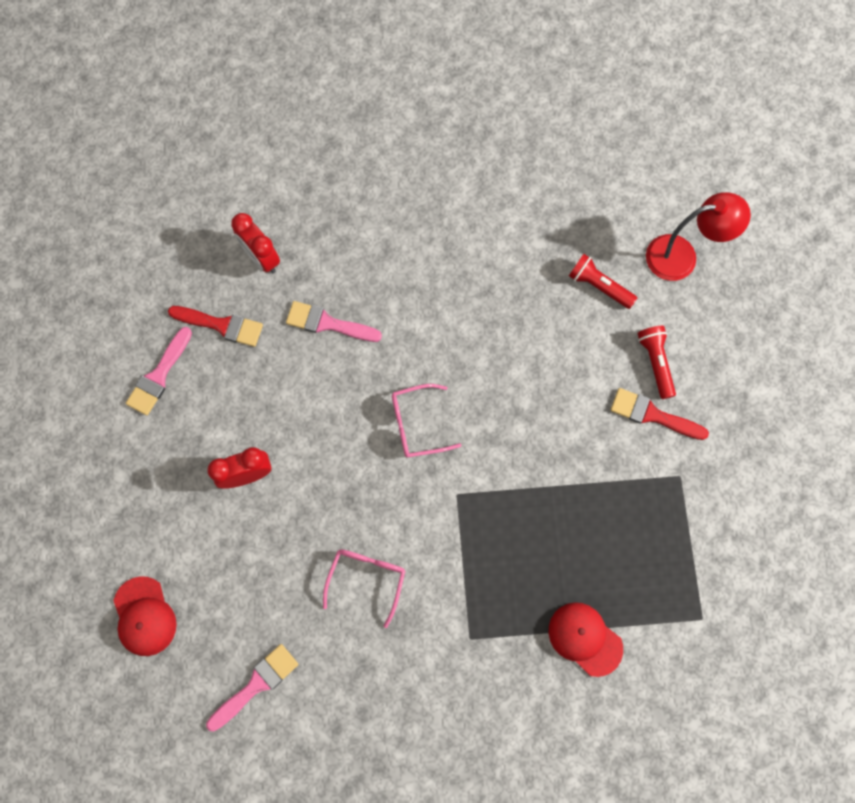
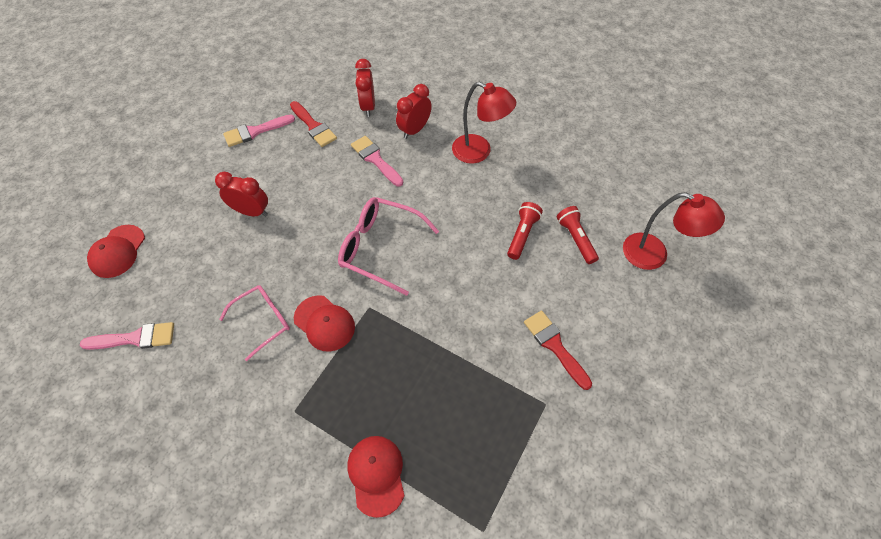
camera: 35 degrees right, 15 degrees down
(340, 257) = (414, 130): none -> red clock
(417, 424) = (380, 248): pink glasses -> pink glasses, size x1.52
(428, 540) = (324, 323): none -> red cap
(432, 241) = (479, 152): none -> red lamp
(655, 363) = (583, 312): red flashlight -> red flashlight (522, 235)

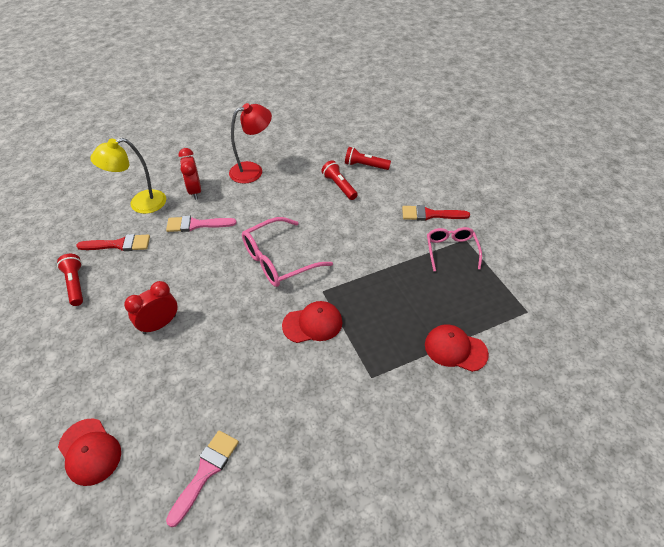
camera: 55 degrees left, 10 degrees down
(255, 131) = (75, 284): pink brush -> red flashlight
(263, 321) = (275, 363): pink glasses -> pink glasses (451, 250)
(368, 106) = (140, 204): red clock -> yellow lamp
(654, 255) = (406, 142): red lamp -> none

